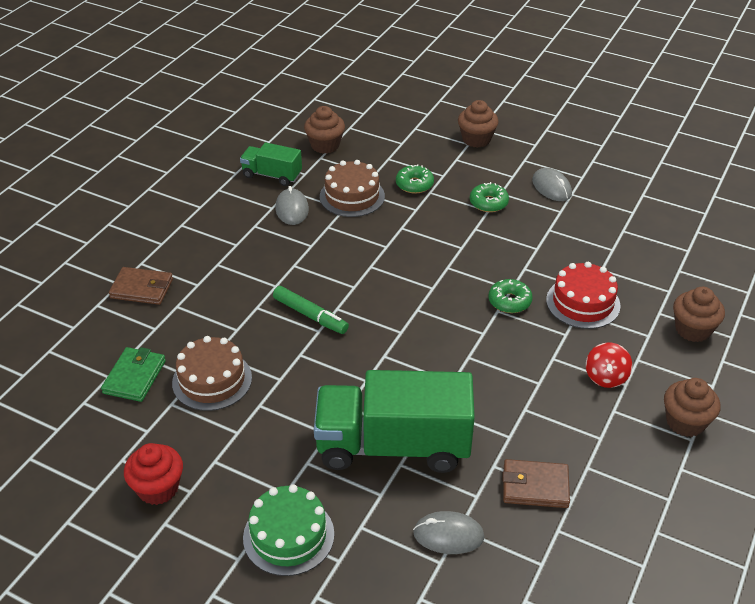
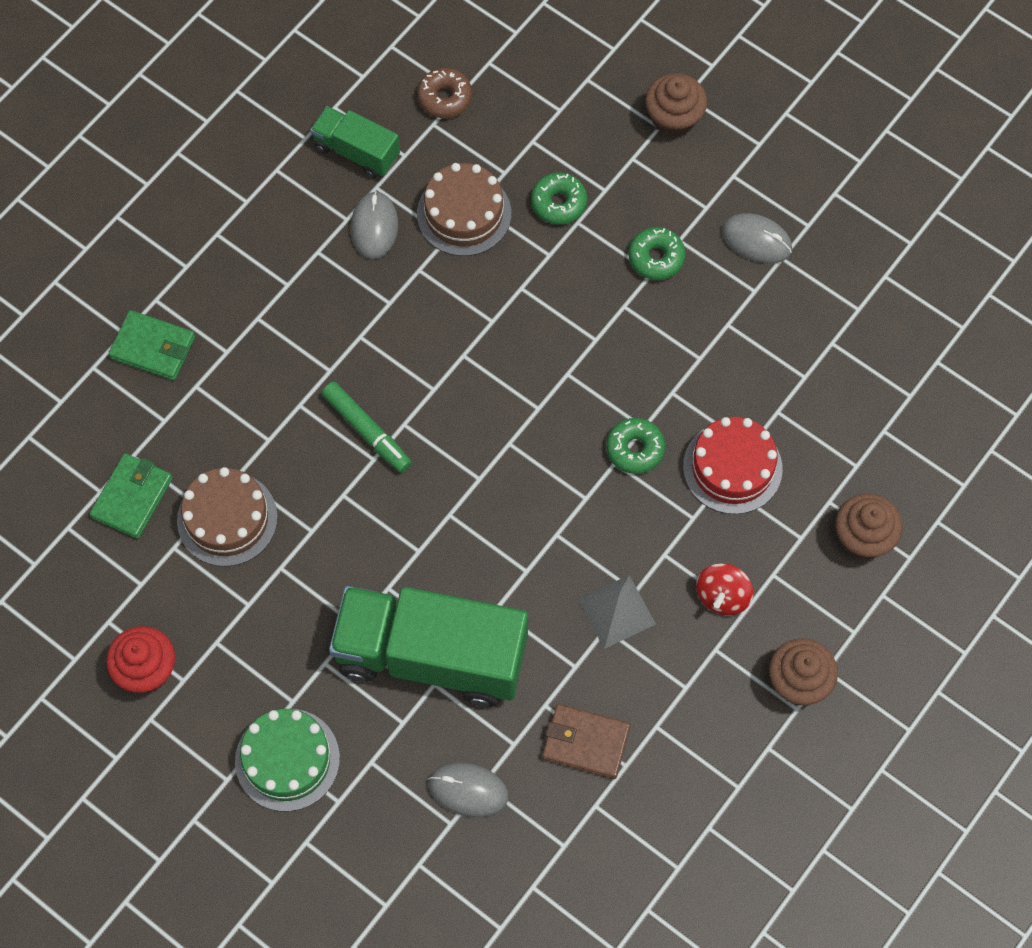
camera: 10 degrees right, 25 degrees up
(142, 288) = (153, 347): brown wallet -> green wallet
(325, 145) = (445, 98): brown cupcake -> brown donut
(529, 397) = (616, 611): none -> grey pyramid
(551, 187) = (756, 240): grey mouse -> grey mouse turned 45 degrees counterclockwise

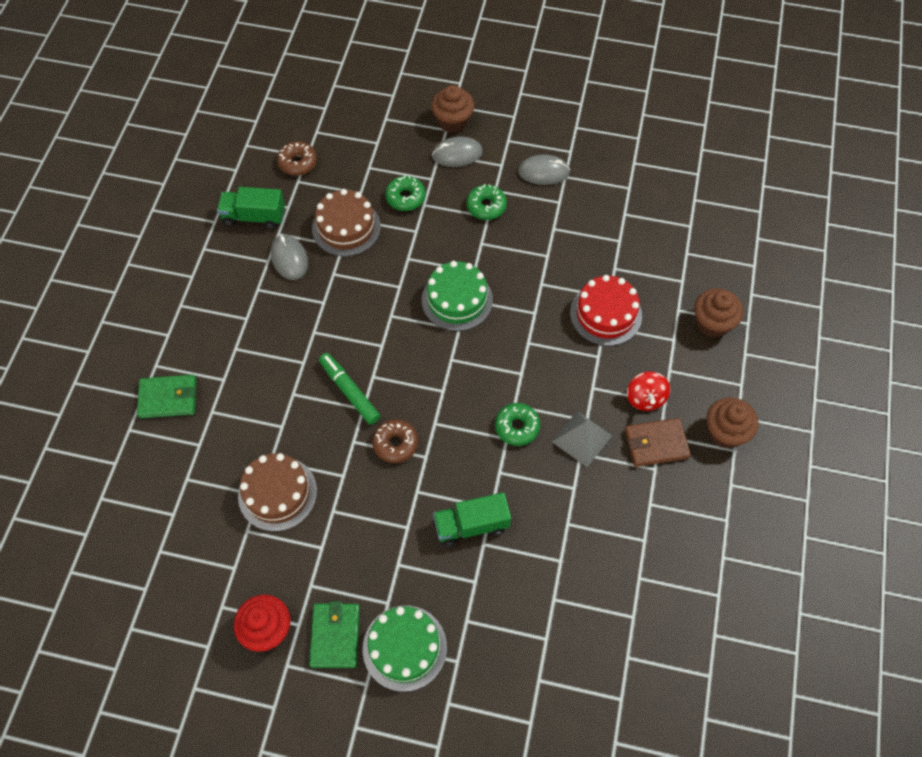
camera: 25 degrees left, 5 degrees down
(132, 497) = (199, 508): green wallet -> green wallet (335, 636)
(367, 431) = (349, 391): green marker -> green marker turned 150 degrees counterclockwise
(391, 519) = (395, 444): none -> brown donut
(431, 656) = (471, 525): green truck -> green truck, size x0.50
(468, 790) = (546, 609): grey mouse -> grey mouse (457, 154)
(555, 369) = (457, 300): none -> green cake
(586, 742) = (609, 537): brown wallet -> brown wallet (656, 444)
(635, 449) = (536, 329): green donut -> green donut (517, 427)

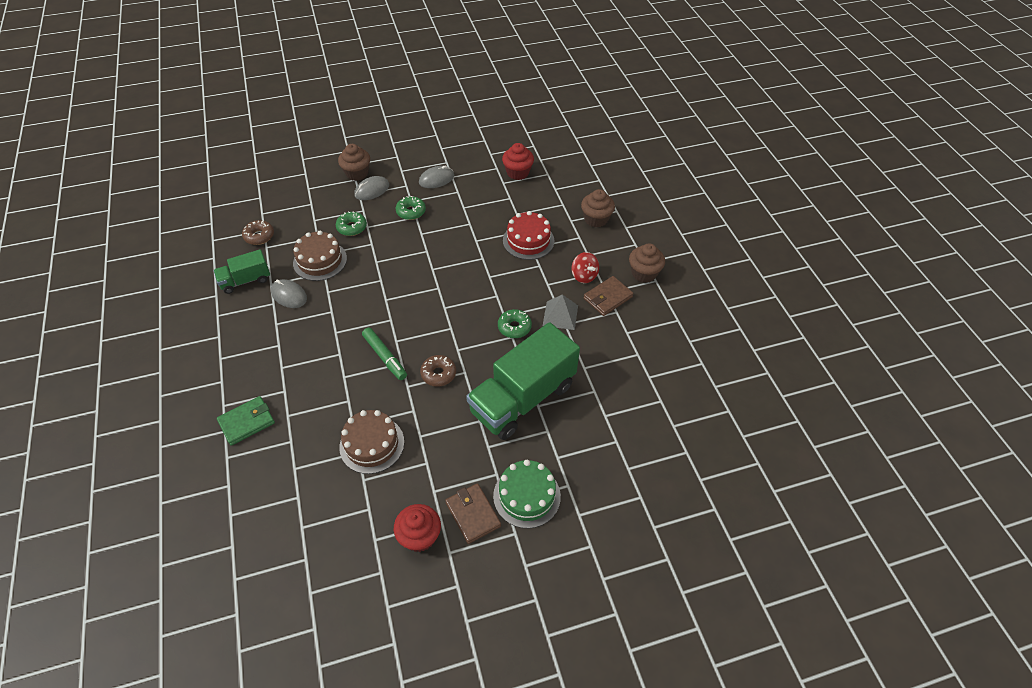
camera: 30 degrees left, 10 degrees down
(335, 636) = (473, 514): green wallet -> brown wallet
(349, 391) = (385, 357): green marker -> green marker turned 150 degrees counterclockwise
(457, 300) = (426, 272): green cake -> none
(471, 525) = (523, 398): green truck -> green truck, size x1.98
(652, 207) = (517, 173): none -> red cupcake

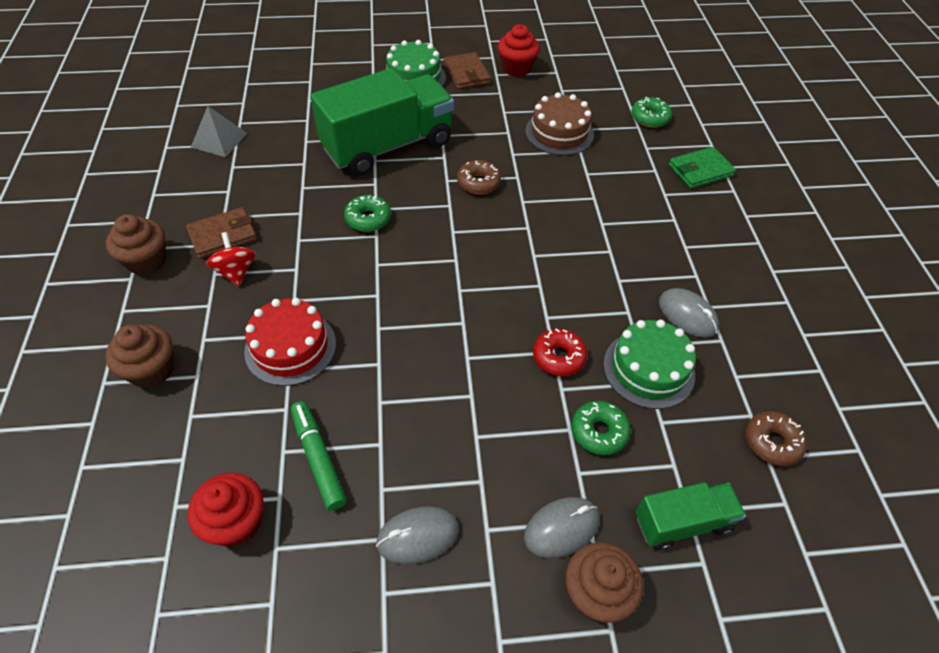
camera: 170 degrees left, 0 degrees up
(246, 280) = (764, 352): green truck -> green truck (682, 522)
(320, 261) = (648, 369): brown cake -> green cake
(373, 259) = (558, 357): none -> red donut
(385, 357) = (543, 210): green marker -> green marker (318, 458)
(411, 212) = (484, 450): green donut -> green donut (650, 118)
(560, 315) = (301, 224): grey pyramid -> grey pyramid (219, 140)

